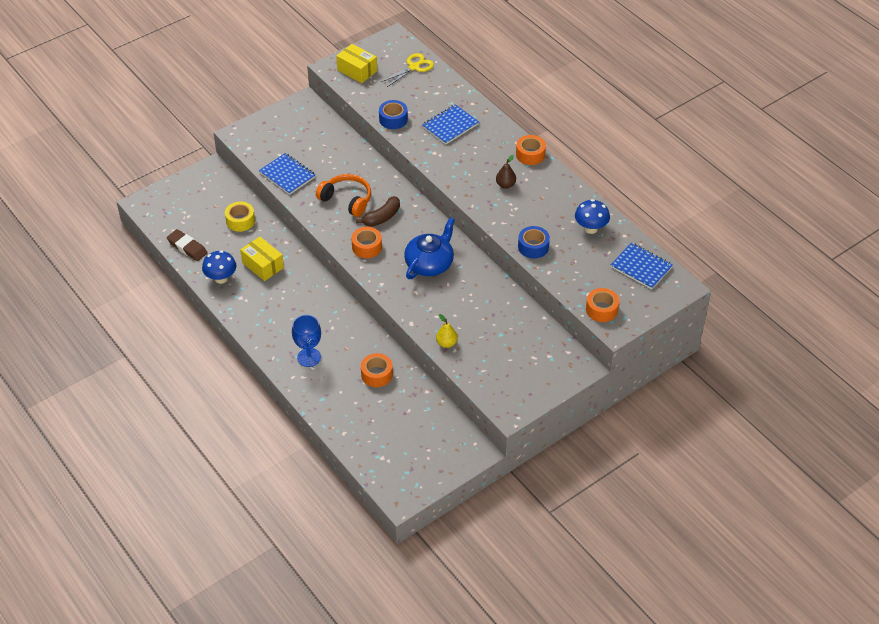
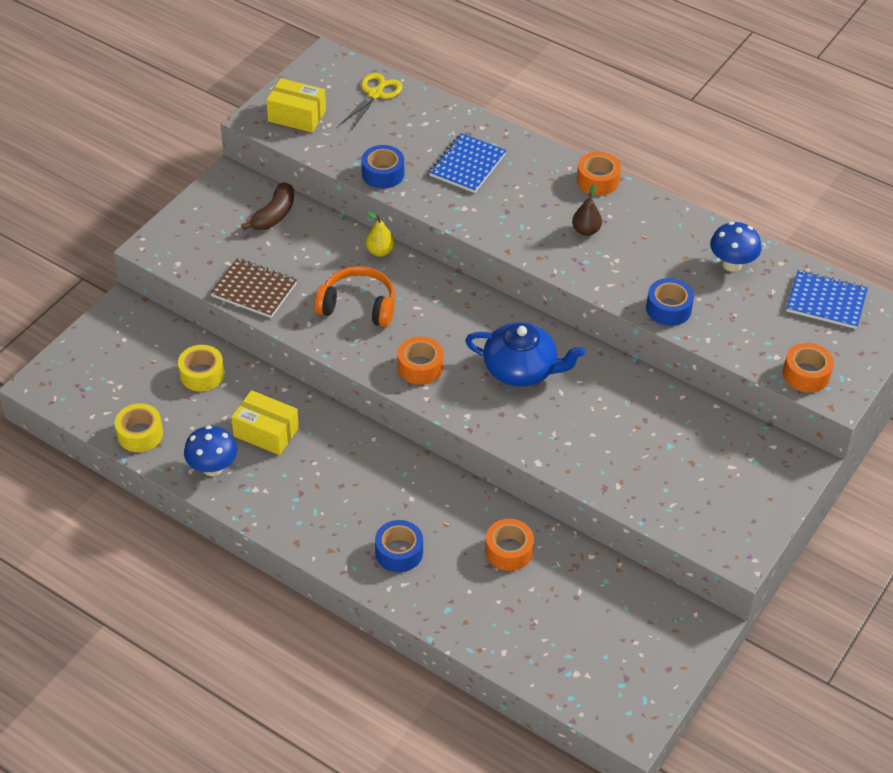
camera: 20 degrees left, 0 degrees up
(187, 247) = (140, 434): brown eraser -> yellow tape
(287, 175) = (254, 290): blue notebook -> brown notebook
(309, 357) = (399, 552): blue goblet -> blue tape
(382, 217) = (420, 319): brown banana -> brown banana (274, 215)
(430, 264) = (521, 369): blue teapot -> blue teapot turned 90 degrees clockwise
(446, 343) = (602, 478): yellow pear -> yellow pear (380, 251)

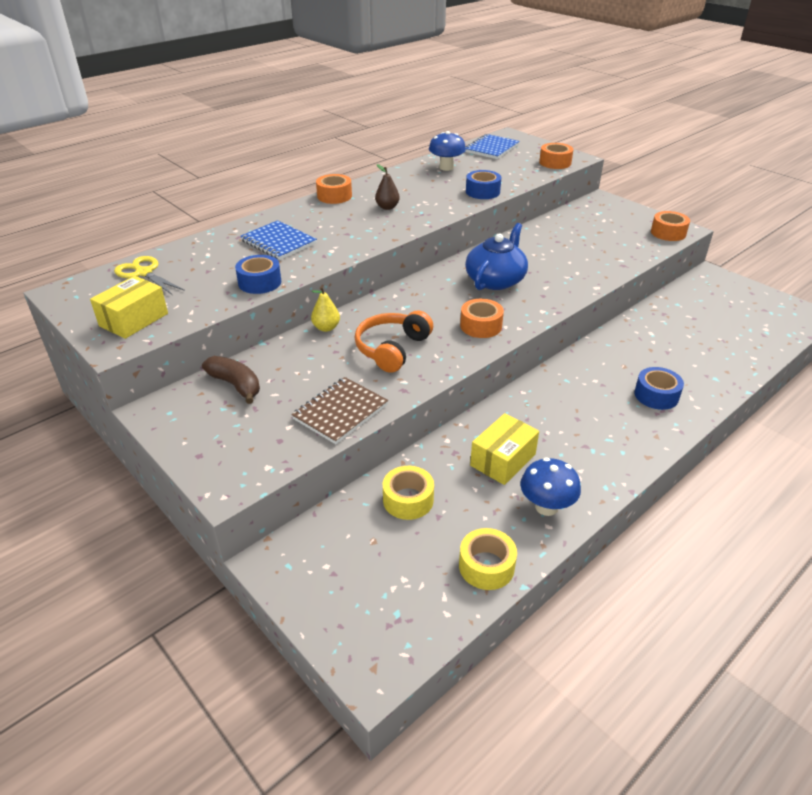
camera: 75 degrees left, 10 degrees down
(509, 551) = (651, 340): orange tape -> orange tape (668, 233)

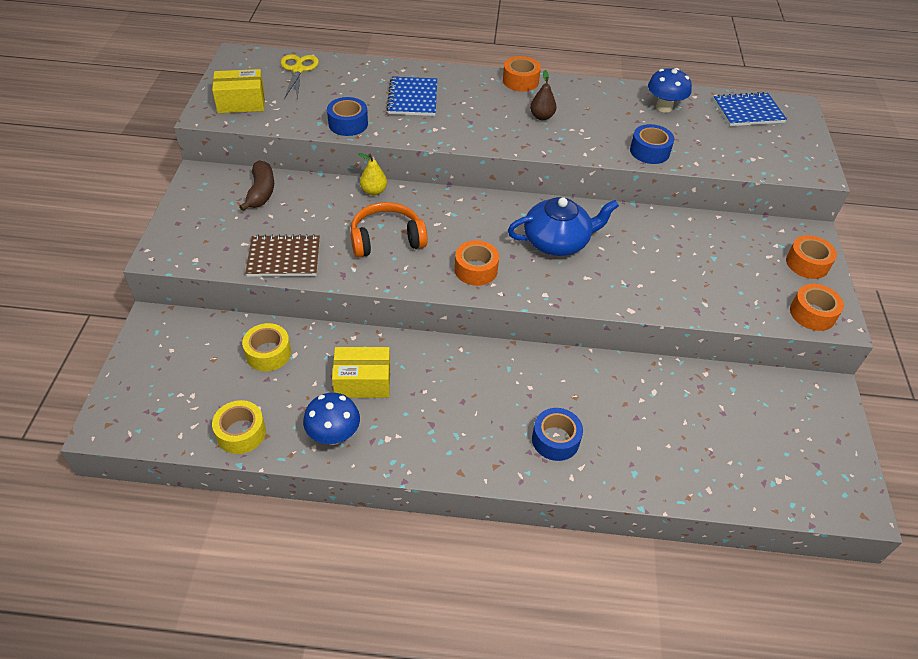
camera: 45 degrees right, 10 degrees up
(555, 162) = (783, 164): orange tape -> orange tape (807, 263)

